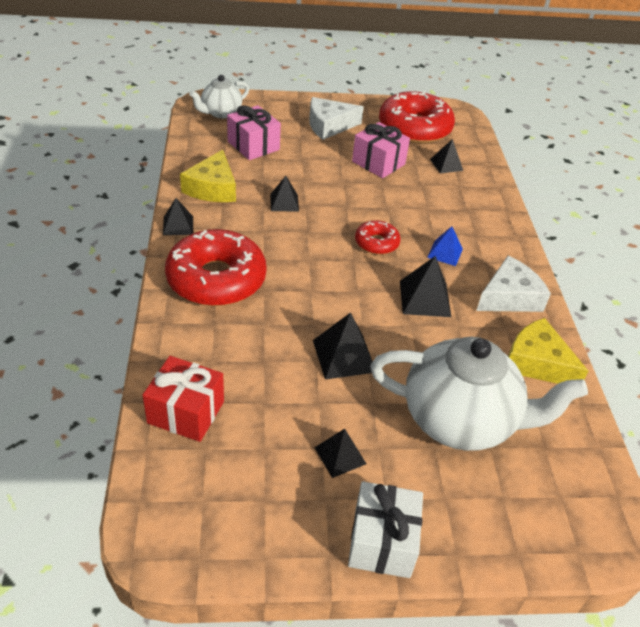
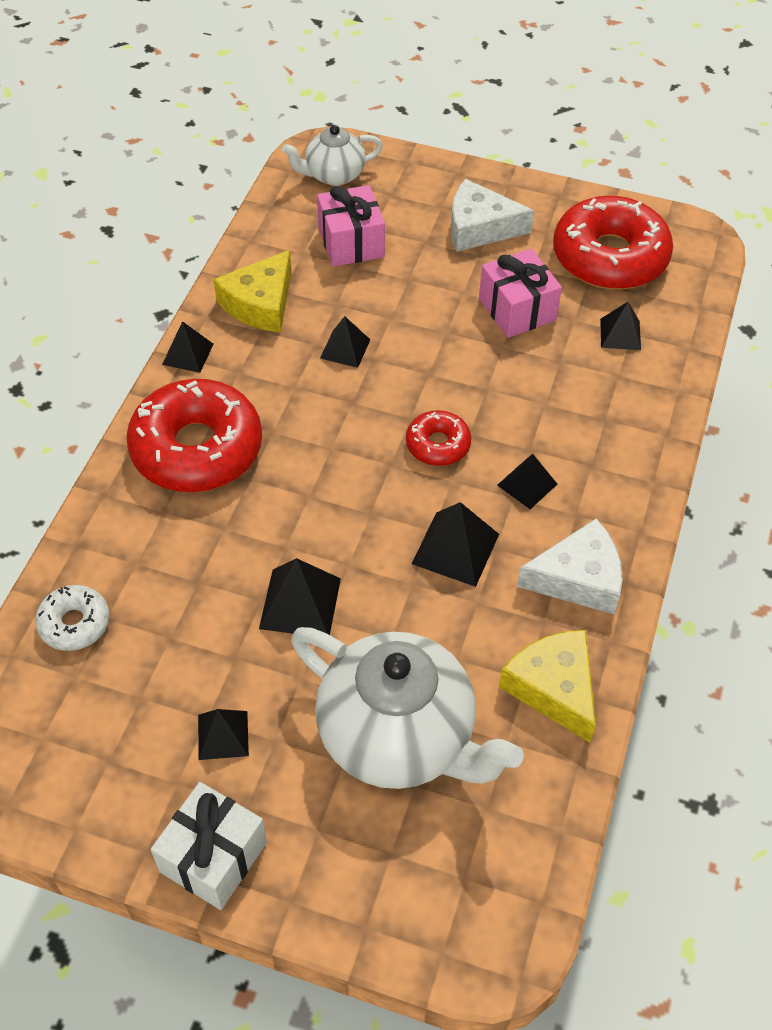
camera: 25 degrees right, 10 degrees up
(186, 412) = (74, 623): red gift -> white donut
(445, 253) = (527, 484): blue pyramid -> black pyramid

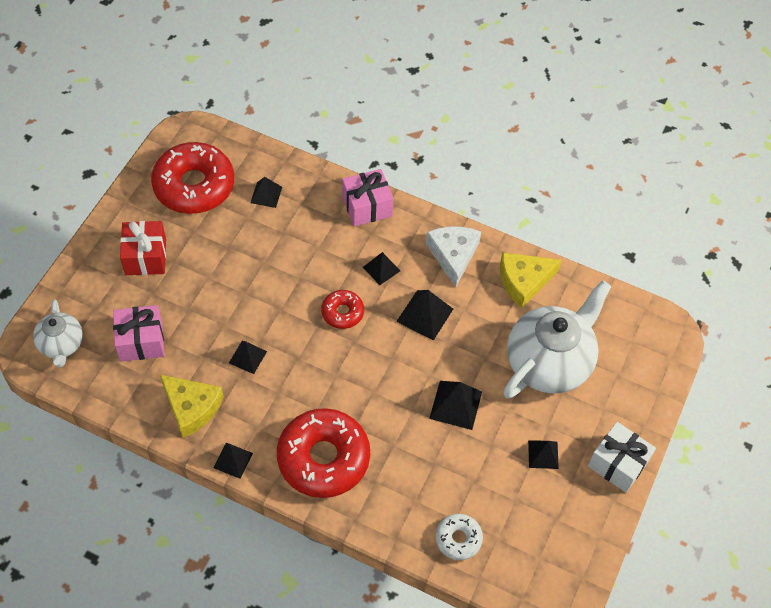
camera: 85 degrees left, 5 degrees up
(480, 227) = (145, 257): white cheese -> red gift
(517, 309) = (232, 248): pink gift -> pink gift (367, 206)

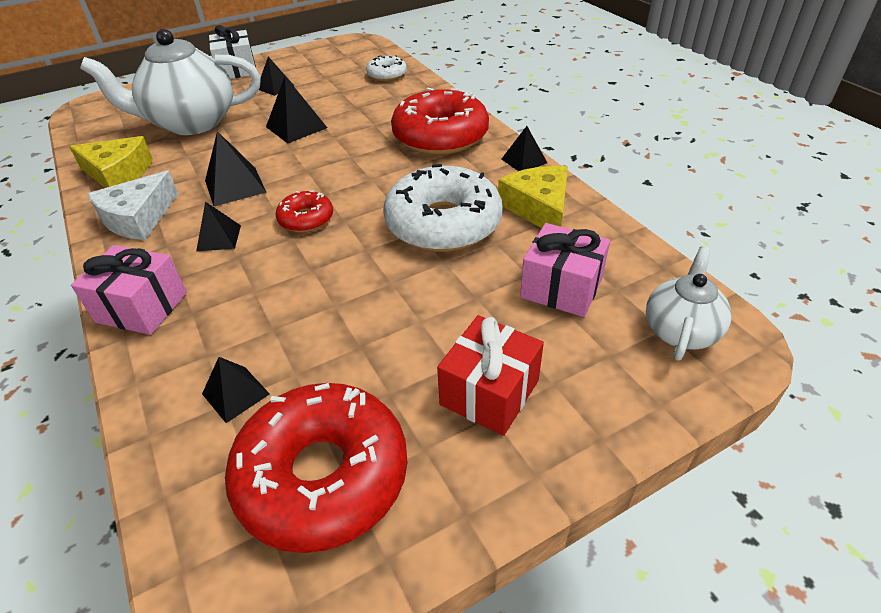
camera: 140 degrees left, 15 degrees down
(248, 357) = (443, 223): black pyramid -> white donut

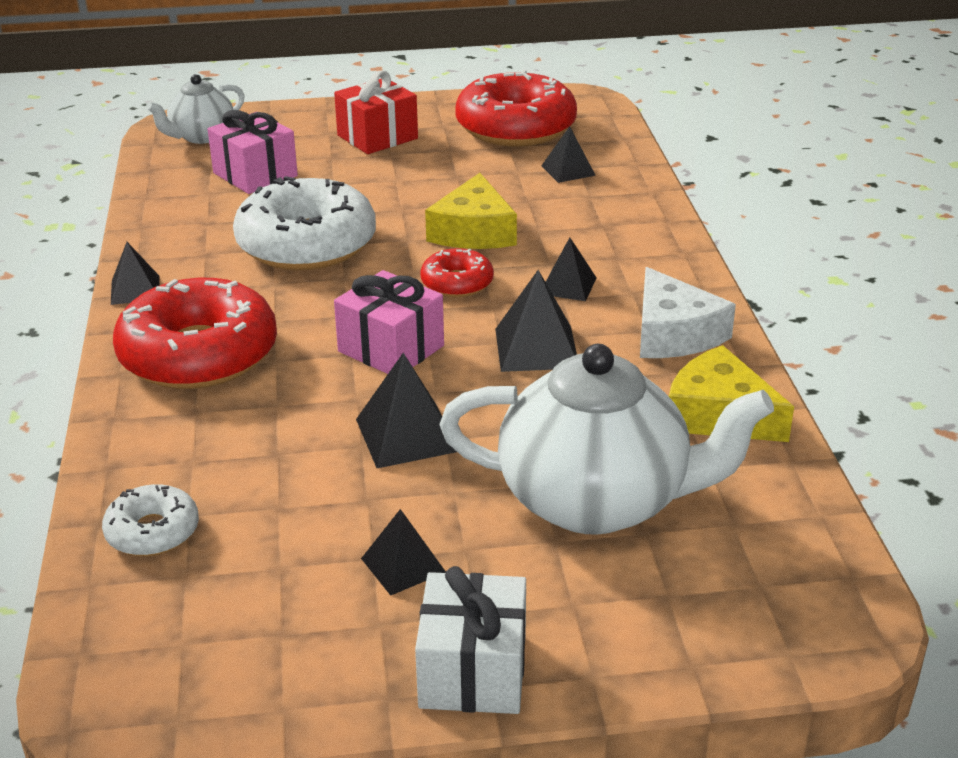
camera: 160 degrees left, 10 degrees down
(138, 218) = (673, 333): white cheese -> white cheese turned 105 degrees clockwise
(142, 307) = (654, 239): pink gift -> pink gift (391, 348)
(539, 208) = (190, 236): yellow cheese -> yellow cheese (473, 231)

